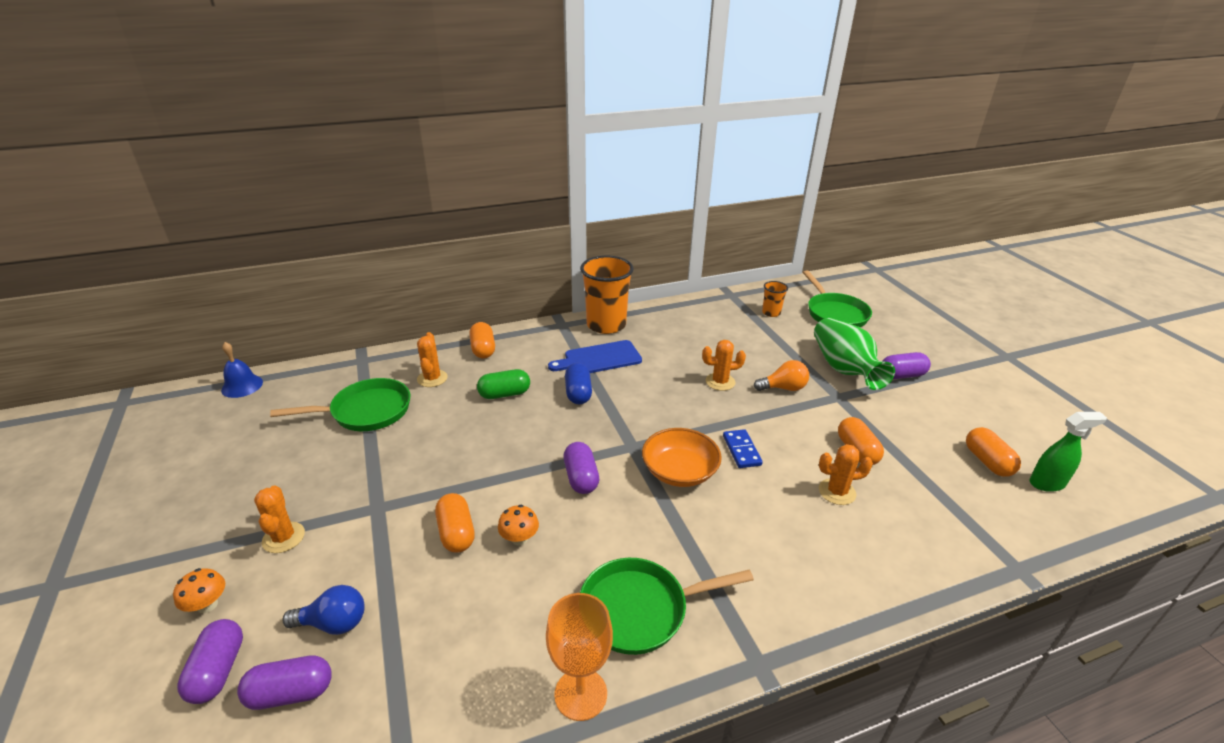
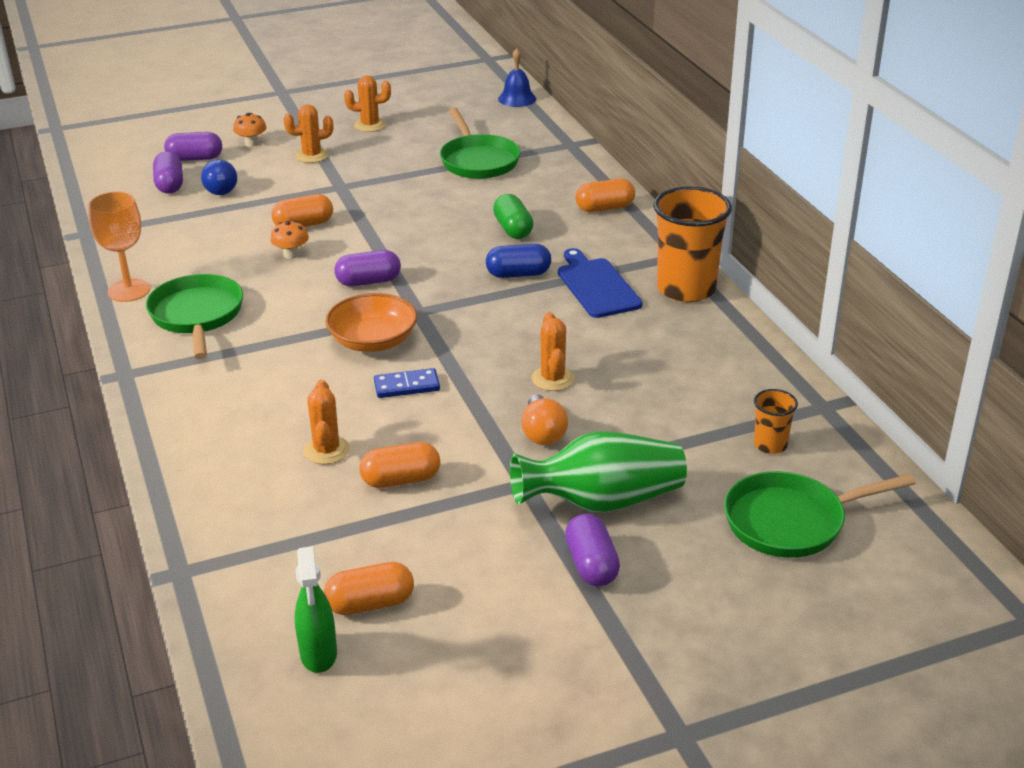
camera: 90 degrees right, 0 degrees up
(432, 378) = (539, 186): orange cactus -> orange cactus (370, 125)

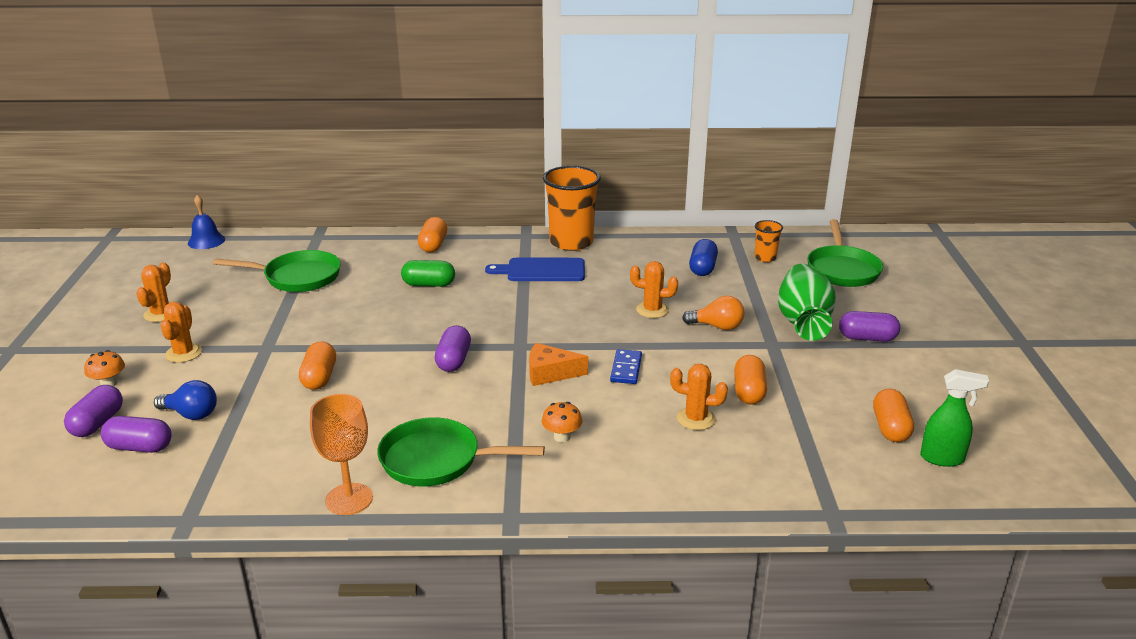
camera: 70 degrees left, 5 degrees down
(291, 254) = (369, 392): orange mushroom -> orange mushroom (562, 437)
(373, 341) = (550, 373): orange bowl -> orange cheese
(518, 274) = (499, 295): blue capsule -> blue capsule (702, 268)

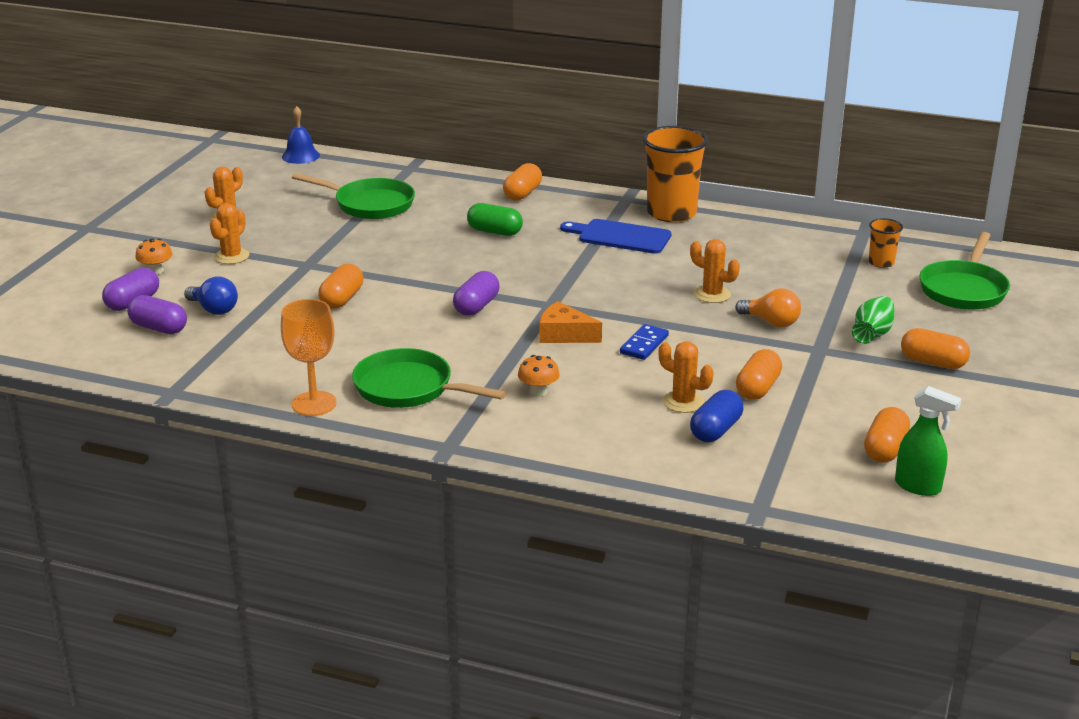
camera: 20 degrees right, 0 degrees up
(702, 268) = (799, 262): blue capsule -> blue capsule (715, 430)
(803, 321) = (872, 334): green vase -> green vase, size x0.59
(867, 338) = (933, 362): purple capsule -> orange capsule

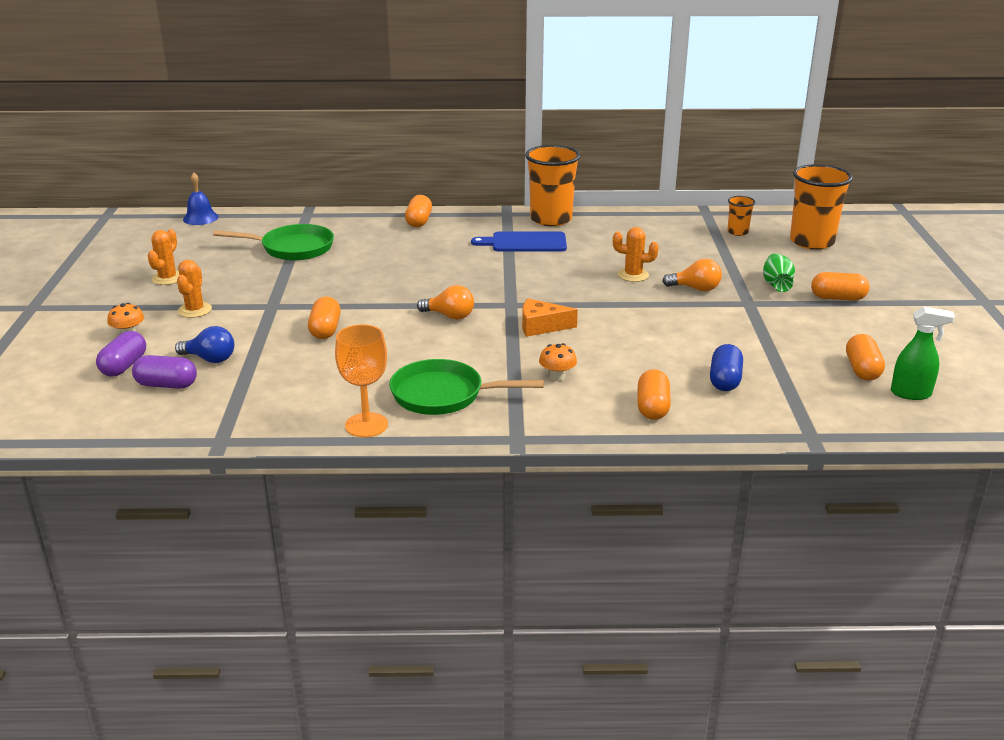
camera: 20 degrees left, 0 degrees up
(476, 306) = (449, 316): purple capsule -> orange light bulb
(494, 232) = (418, 254): green capsule -> none
(644, 344) = (612, 323): blue domino -> none
(683, 402) = (680, 362): orange cactus -> none
(757, 388) = (728, 341): orange capsule -> orange capsule (652, 407)
(963, 289) = (812, 242): green pan -> orange cup

